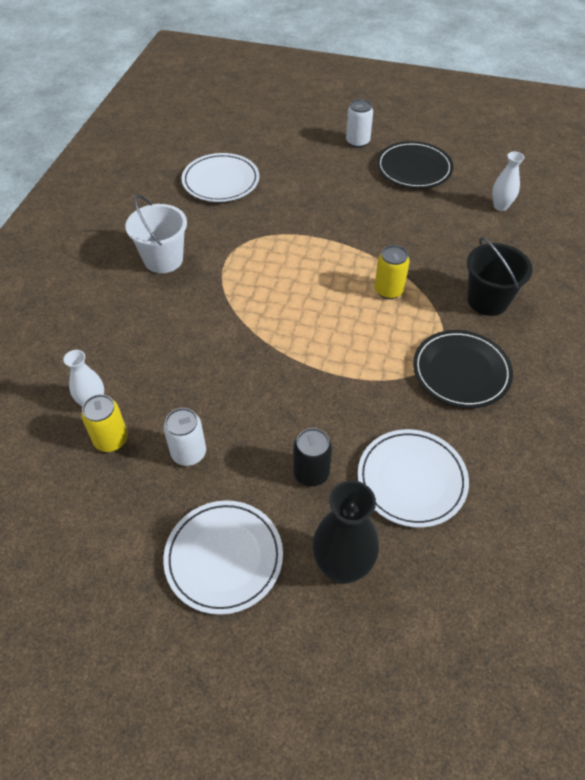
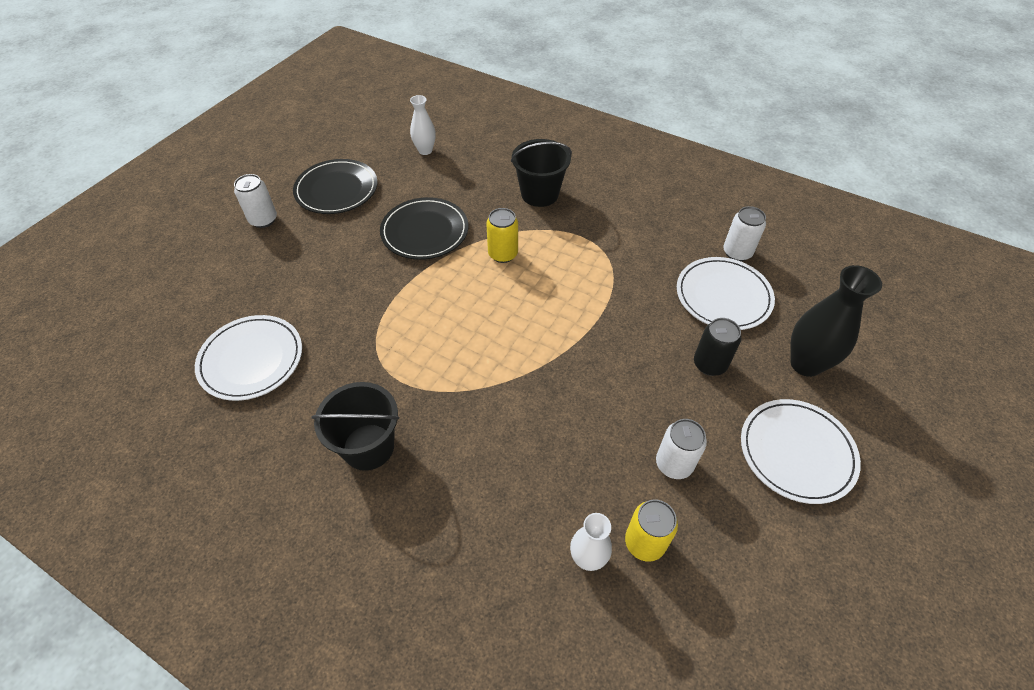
camera: 75 degrees left, 0 degrees up
(163, 259) = (368, 447): white bucket -> black bucket
(461, 371) = (615, 234): black plate -> black plate (425, 231)
(489, 490) = (737, 252): none -> white can

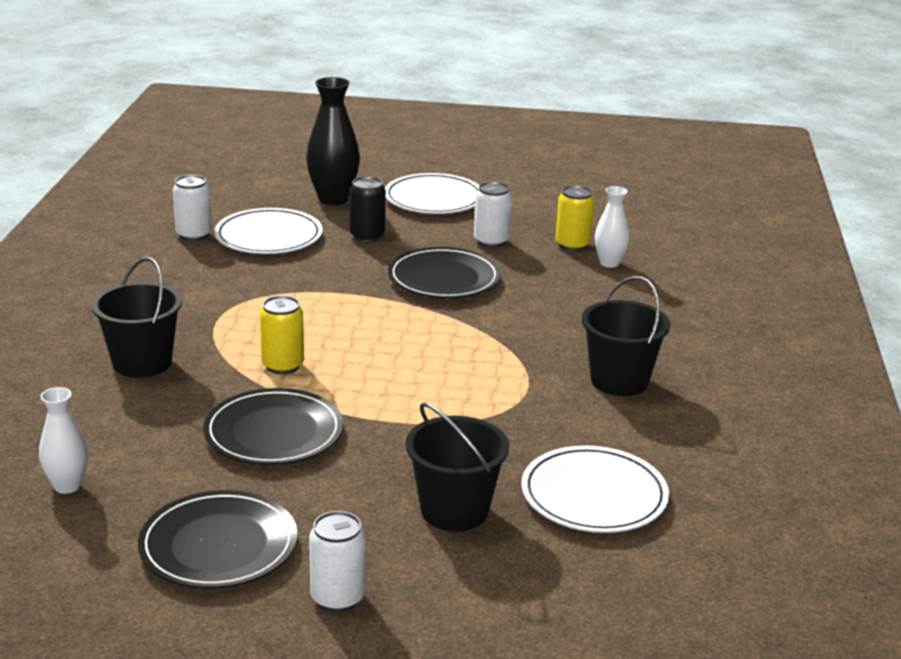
camera: 115 degrees left, 25 degrees down
(292, 286) = (454, 511): none -> black bucket
(601, 392) = (444, 279): none -> black plate

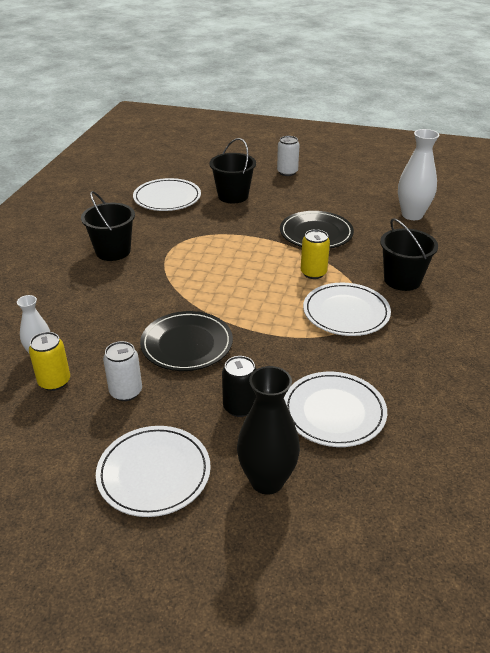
camera: 170 degrees left, 10 degrees up
(67, 486) = (412, 215): white vase -> white vase, size x1.67
(194, 235) = (407, 420): white can -> none
(218, 545) = (336, 190): black plate -> none
(240, 318) = (346, 312): none -> white plate

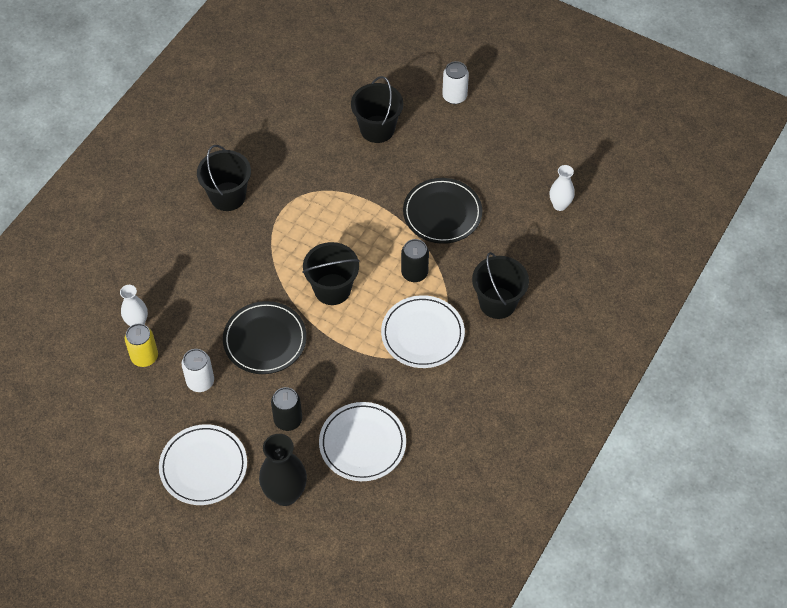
camera: 15 degrees right, 20 degrees up
(167, 198) = (304, 118): white plate -> none
(240, 296) = (332, 289): none -> black bucket
(313, 273) = (414, 273): yellow can -> black can
(412, 215) = (560, 205): white vase -> white vase, size x0.60

